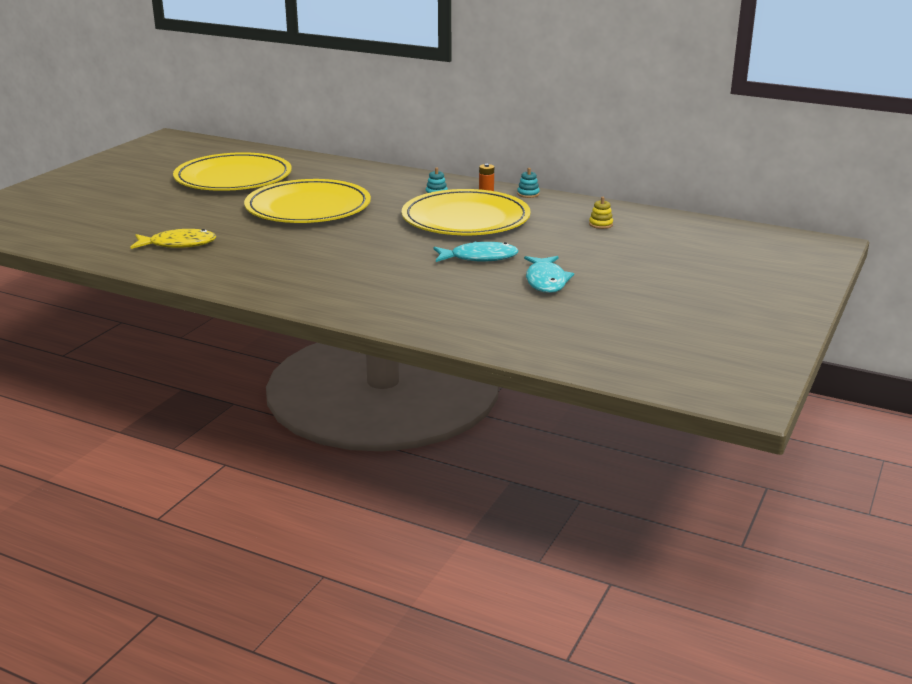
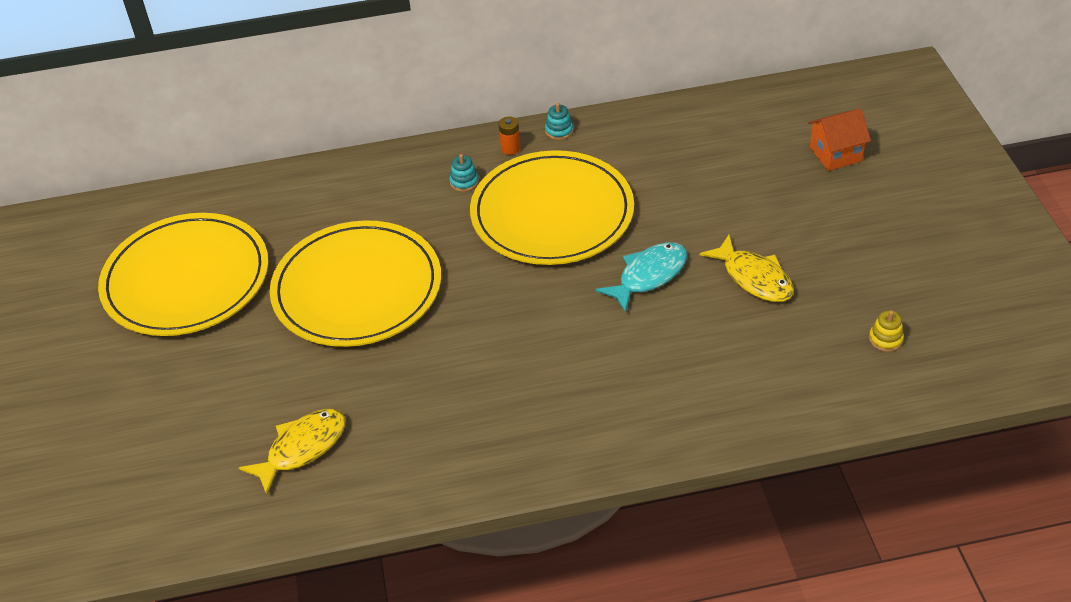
camera: 35 degrees left, 20 degrees up
(546, 281) = (754, 278): turquoise fish -> yellow fish
(600, 224) = (691, 149): yellow stacking toy -> yellow stacking toy (885, 339)
(701, 256) = (835, 154): none -> orange house

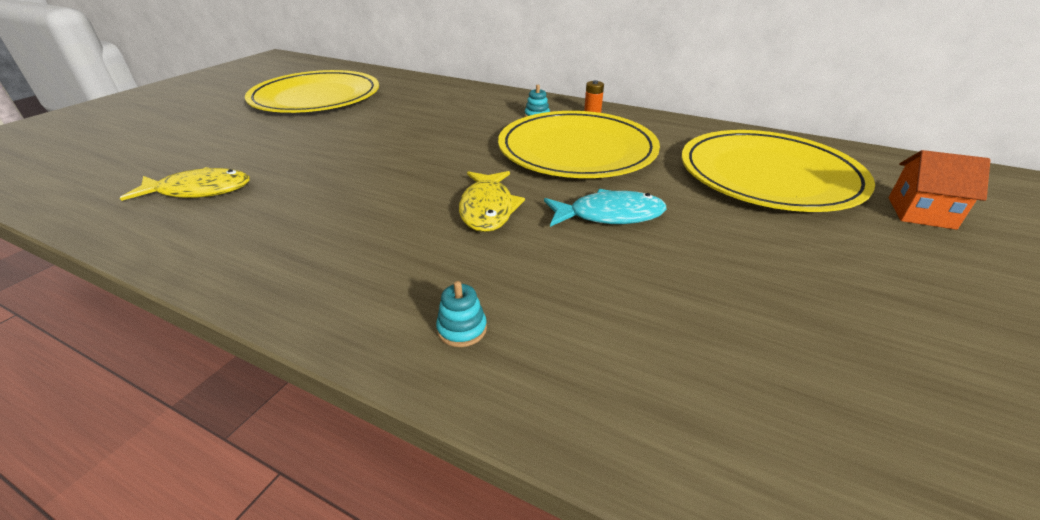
camera: 35 degrees right, 10 degrees down
(357, 288) = (387, 134): yellow plate -> yellow plate (768, 175)
(559, 131) = (640, 116): turquoise stacking toy -> turquoise stacking toy (462, 329)
(754, 278) = (726, 265): yellow fish -> yellow fish (488, 209)
(885, 339) = (886, 427): yellow stacking toy -> none

